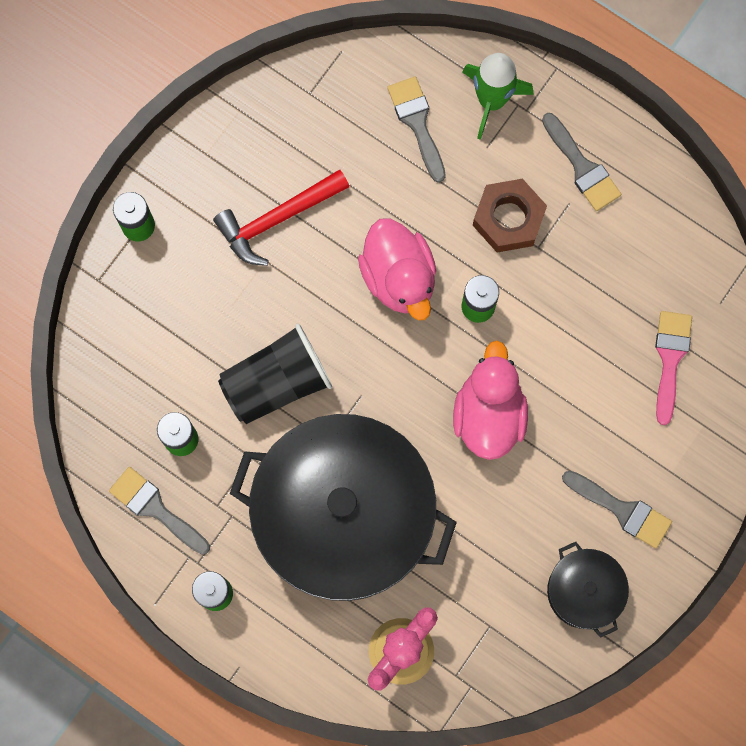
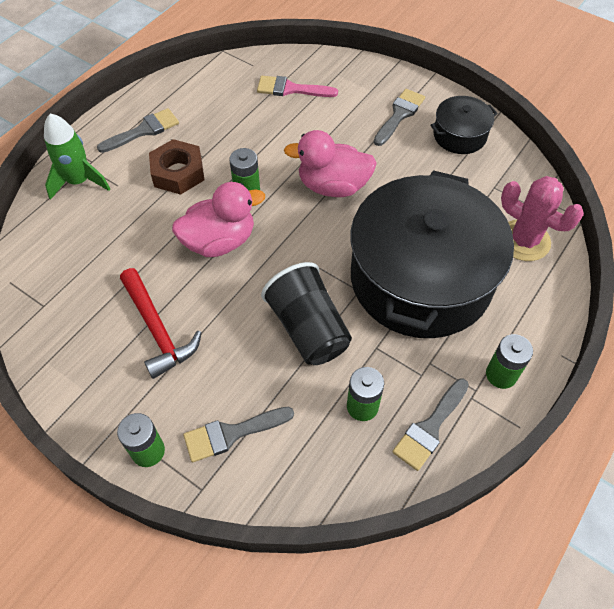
camera: 90 degrees left, 20 degrees down
(417, 123) = (88, 229): grey brush -> grey brush (232, 433)

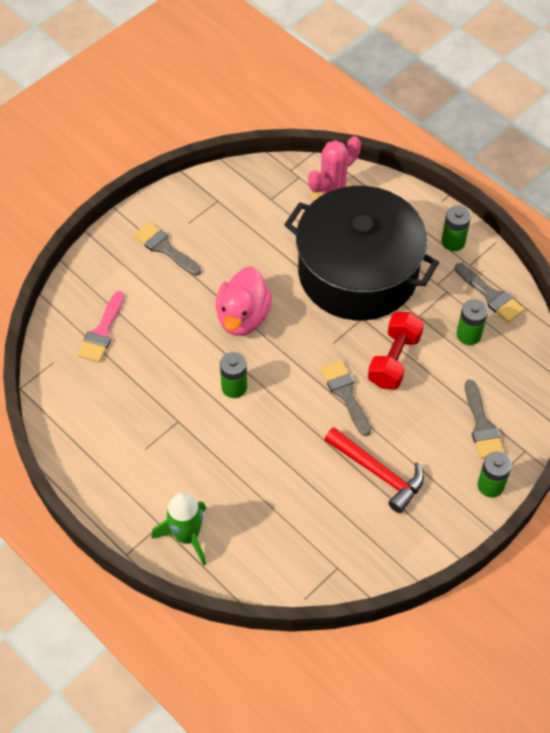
camera: 80 degrees left, 0 degrees up
(143, 131) = (127, 473): grey brush -> grey brush (345, 394)
(157, 329) = (378, 473): red hammer -> red hammer turned 60 degrees clockwise
(178, 172) = (196, 444): brown nut -> none
(219, 241) = (290, 416): pink duck -> none
(308, 329) = (394, 360): black cup -> red dumbbell
(459, 135) = (203, 208): black pot -> none

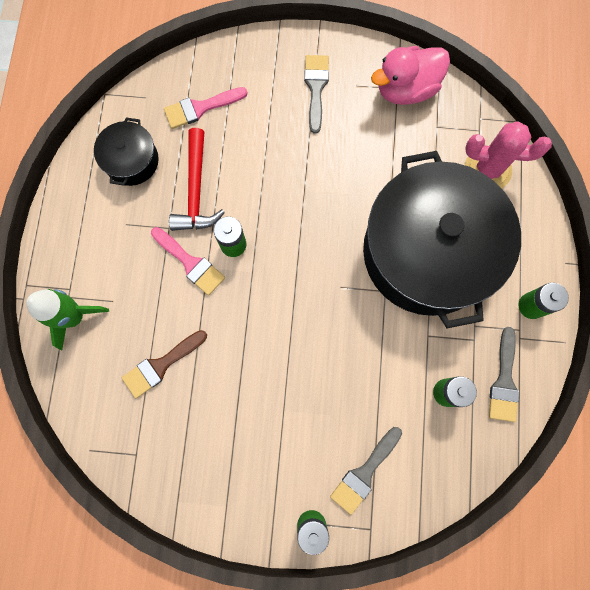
camera: 50 degrees right, 20 degrees up
(97, 408) = (132, 161): none -> black pot
(221, 426) = (190, 263): none -> pink brush
(243, 317) = (303, 198): pink duck -> pink duck (406, 89)
(283, 501) = (161, 365): none -> brown brush
(345, 394) = (300, 335): grey brush -> none
(378, 473) = (247, 420): red hammer -> red hammer (196, 190)
(394, 360) = (366, 349): red dumbbell -> none

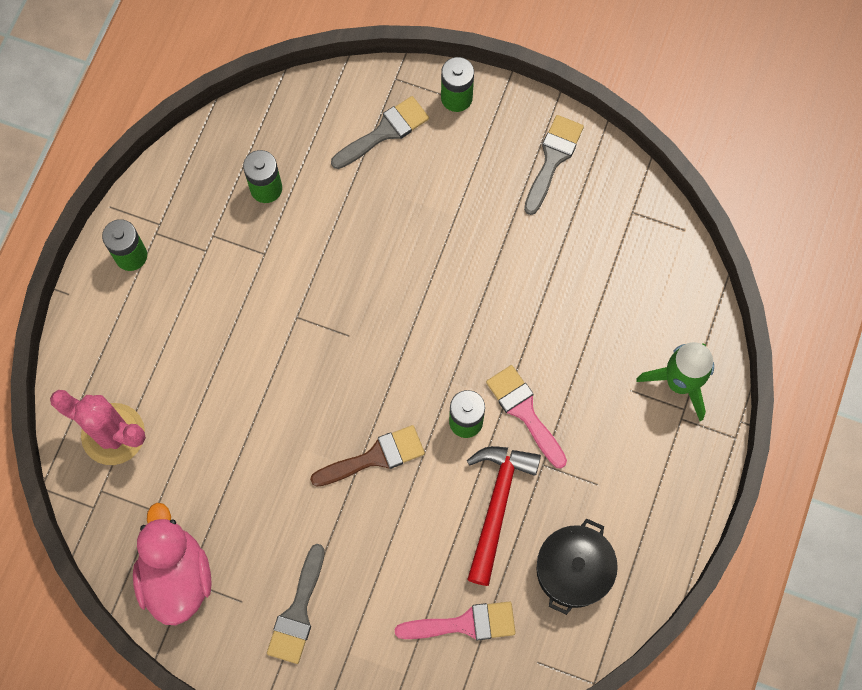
camera: 165 degrees left, 5 degrees down
(161, 365) = (585, 300): brown brush -> brown brush (375, 457)
(406, 89) = (176, 576): pink duck -> pink duck turned 90 degrees counterclockwise
(427, 252) = (229, 349): black pot -> none
(504, 381) = (197, 184): grey brush -> grey brush (553, 159)

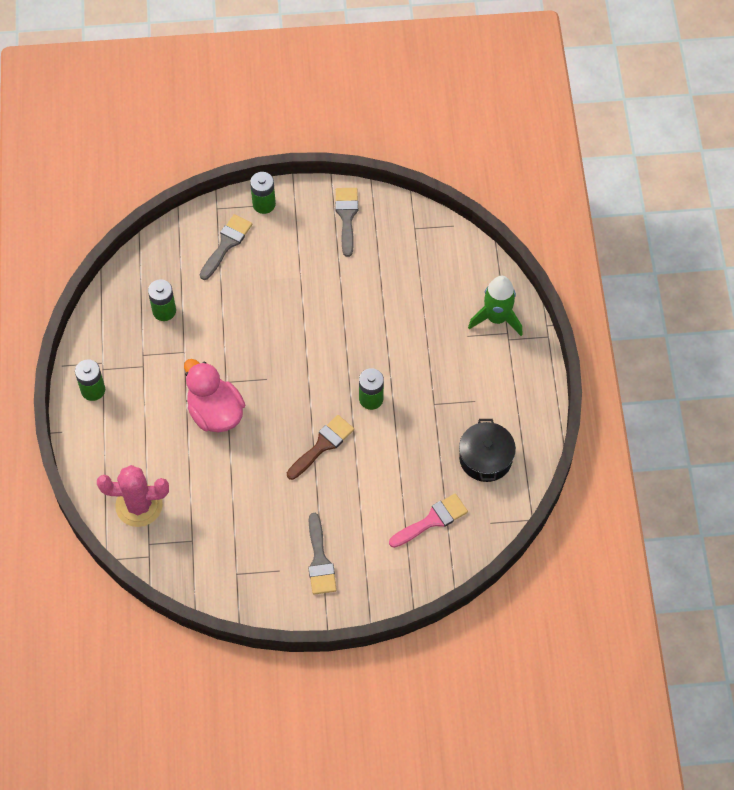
camera: 25 degrees left, 10 degrees down
(176, 576) = (227, 574): pink duck -> pink duck (215, 412)
(497, 505) = (417, 441): red hammer -> none
(524, 412) = (406, 377): pink brush -> none

